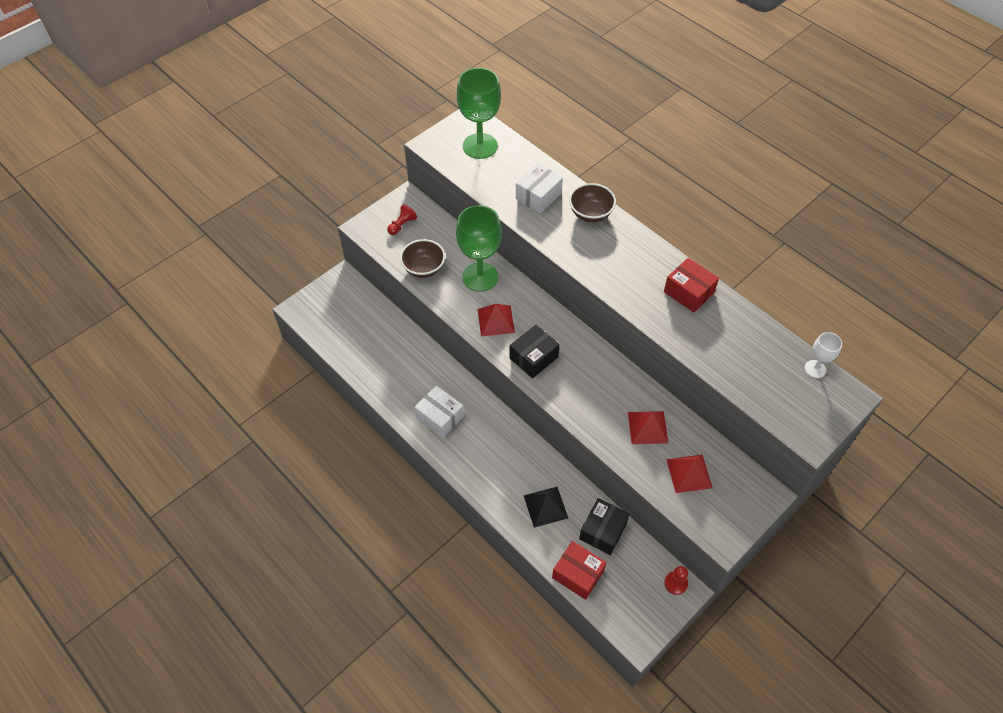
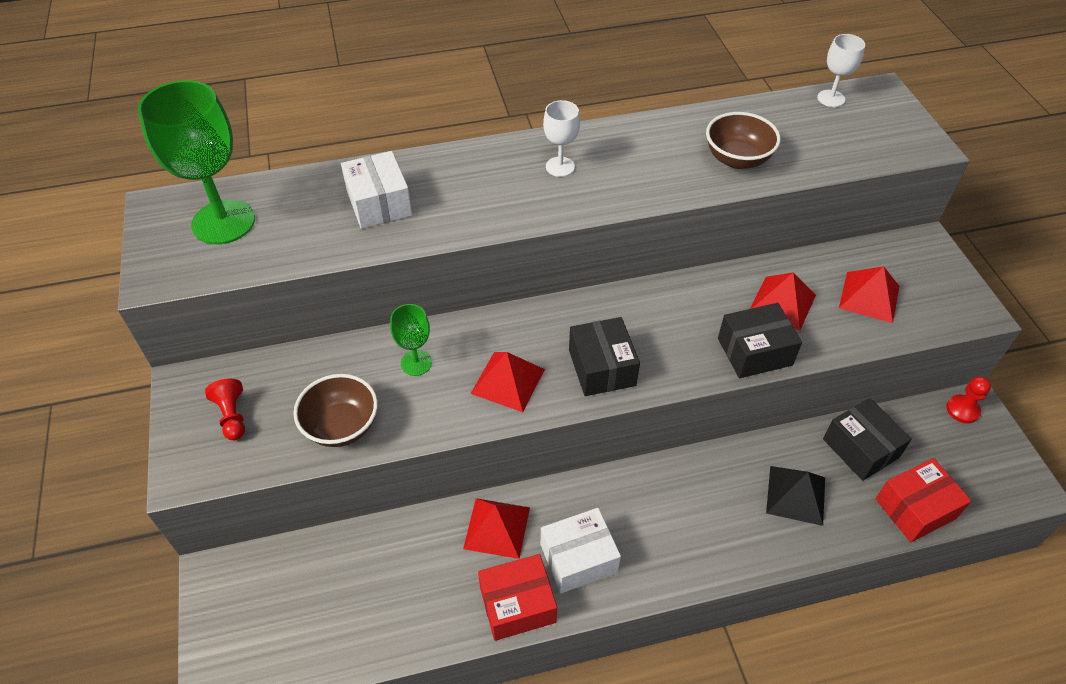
camera: 60 degrees left, 5 degrees down
(435, 374) = (497, 528): none -> red pyramid
(480, 277) = (416, 363): green goblet -> green goblet, size x0.50
(590, 214) = (457, 168): brown bowl -> brown bowl (737, 159)
(597, 426) = (754, 352): none -> black box
(628, 257) = (560, 167): none -> white goblet
(688, 292) = (655, 142): red box -> red box (517, 605)

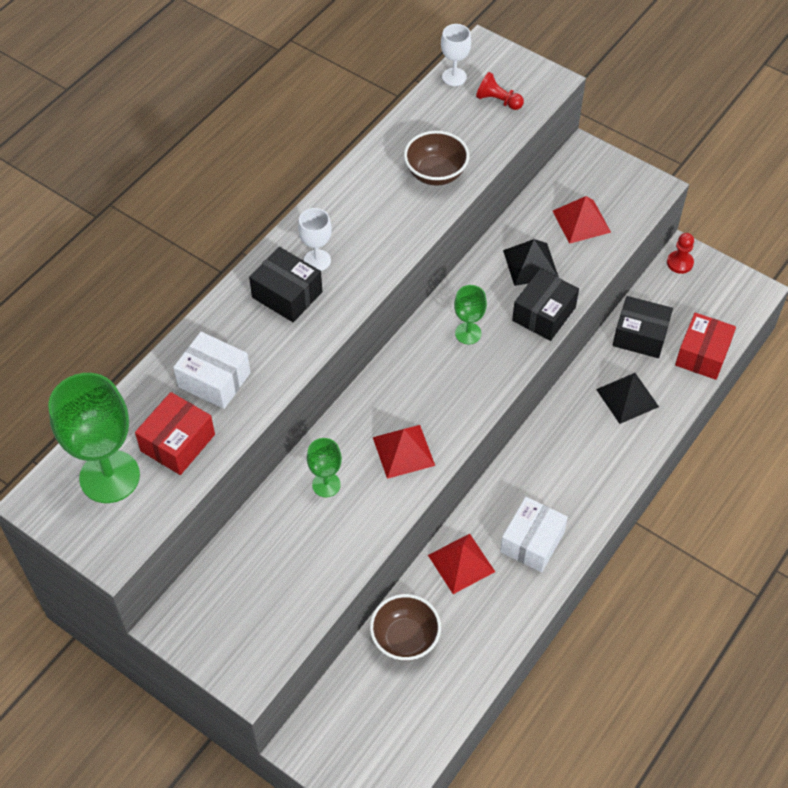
camera: 40 degrees left, 5 degrees up
(232, 416) = (235, 619): red pawn -> red pawn (498, 101)
(341, 426) = (322, 566): brown bowl -> brown bowl (405, 638)
(517, 605) = (522, 600): red box -> red box (178, 443)
(602, 367) = (456, 396): black box -> black box (287, 294)
(665, 323) = (468, 333): none -> green goblet
(782, 303) = (530, 264): red pyramid -> black pyramid

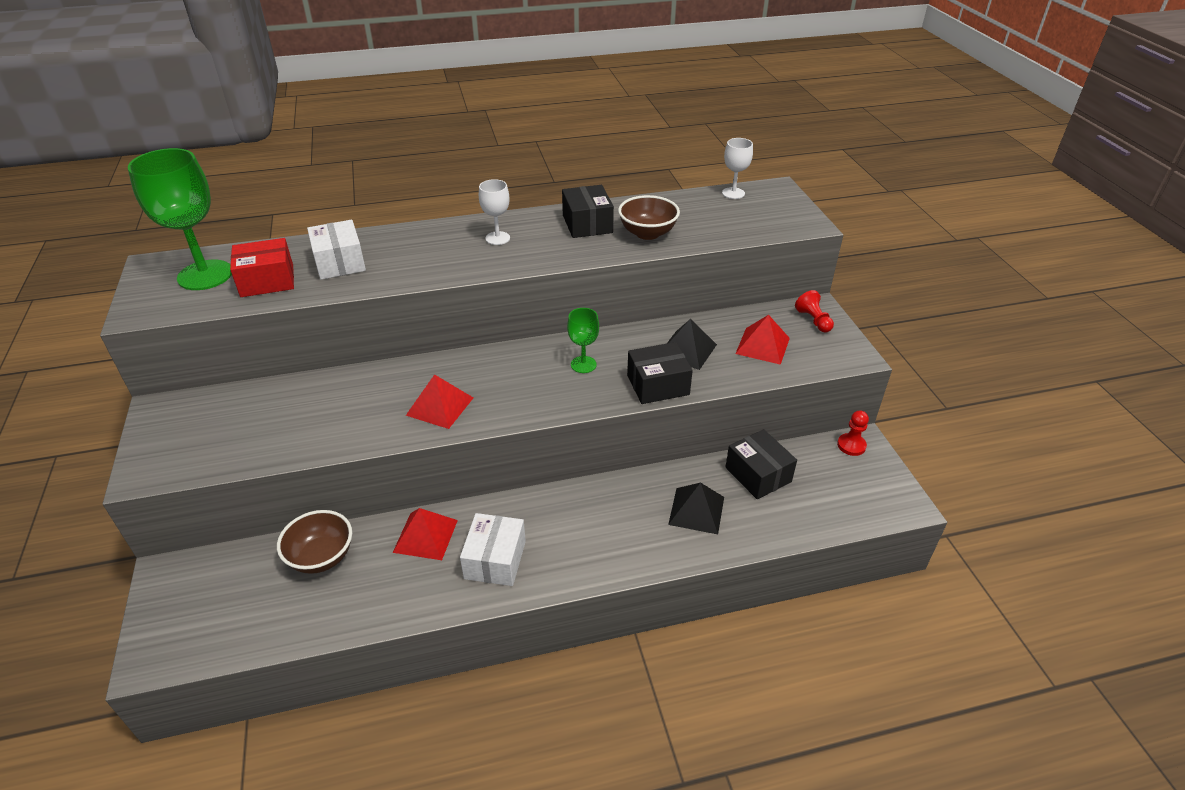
camera: 40 degrees right, 15 degrees down
(287, 294) = (452, 245): black box -> black box (587, 224)
(326, 485) = (362, 393): green goblet -> none
(498, 101) = (750, 217): red pawn -> red pawn (813, 320)
(532, 542) = (495, 560): white box -> white box turned 60 degrees counterclockwise
(702, 354) = (802, 521): red box -> none

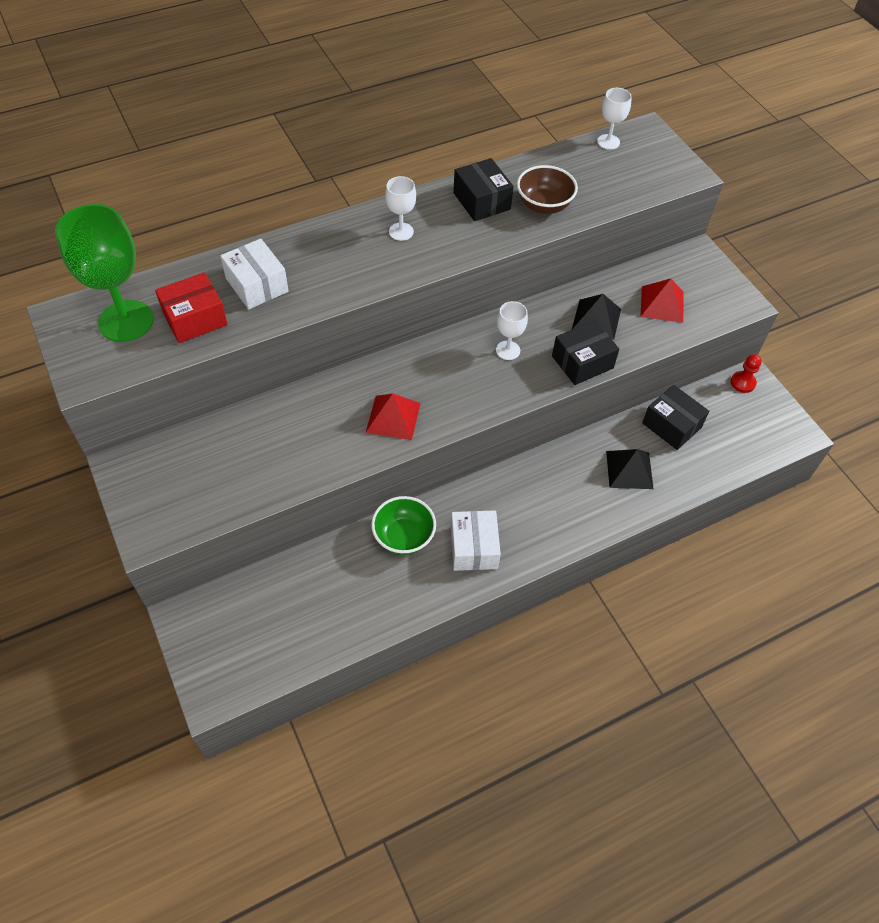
camera: 15 degrees left, 15 degrees up
(321, 557) = (319, 574): brown bowl -> none
(425, 536) = (404, 537): red pyramid -> green bowl
(583, 364) = (508, 350): green goblet -> white goblet
(813, 320) = (699, 268): red pawn -> none

